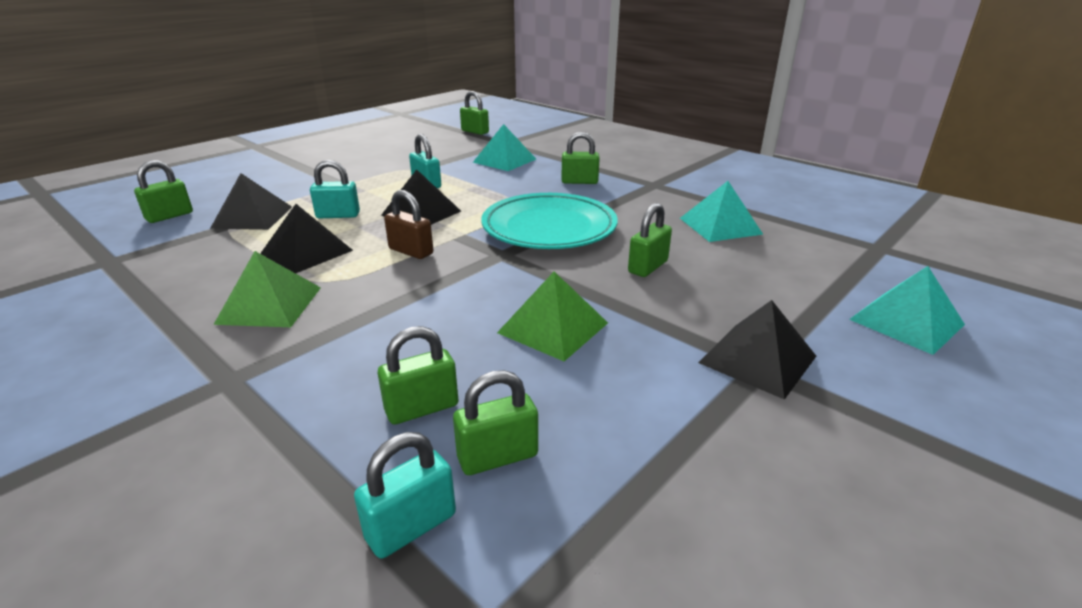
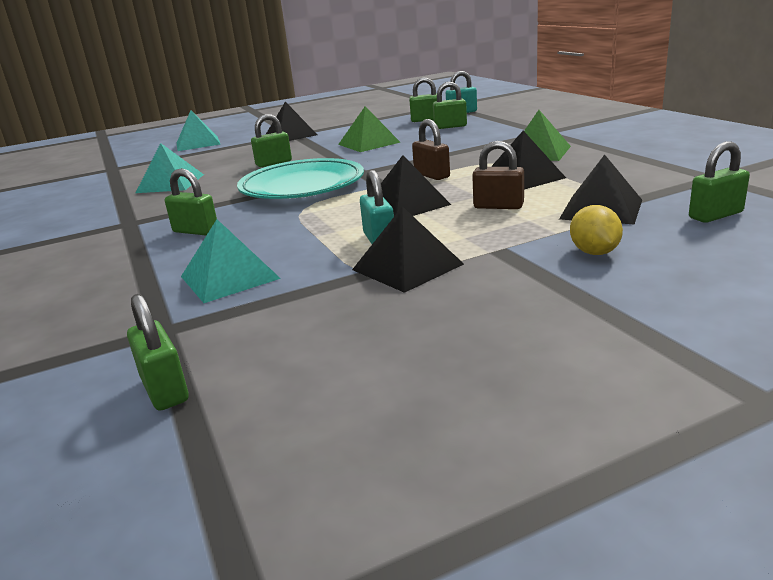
camera: 155 degrees left, 5 degrees down
(281, 186) = (594, 252): none -> yellow lemon
(338, 215) = (498, 206): turquoise padlock -> brown padlock
(399, 172) = (407, 266): none -> black pyramid

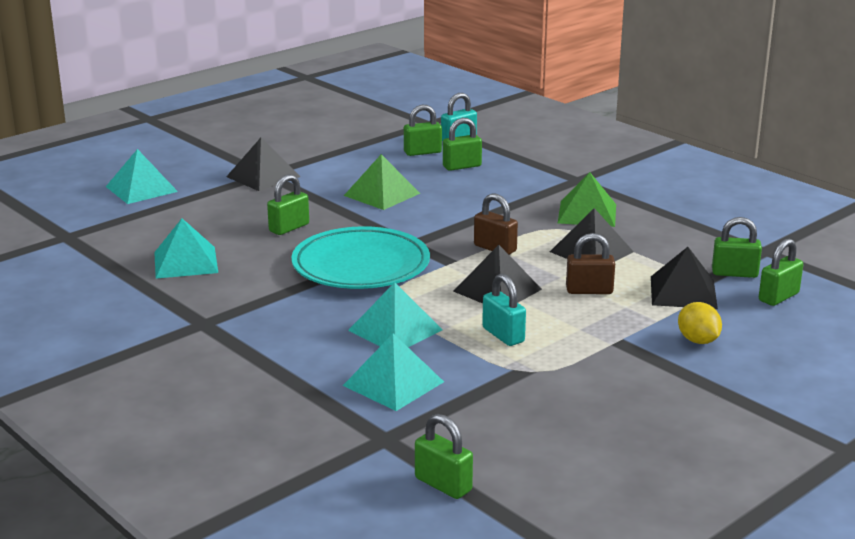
camera: 20 degrees left, 0 degrees up
(196, 231) = (298, 331): green padlock -> green padlock (734, 273)
(280, 232) = (395, 330): none -> turquoise pyramid
(407, 266) = (550, 363): black pyramid -> none

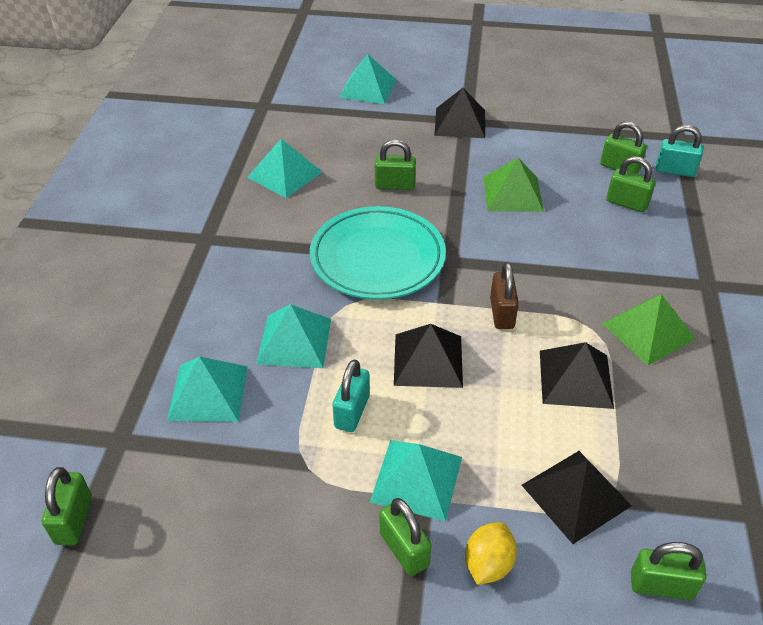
camera: 50 degrees right, 20 degrees up
(589, 290) = (497, 421): brown padlock -> none
(598, 336) = (416, 479): none -> turquoise pyramid
(734, 273) = (668, 515): green padlock -> green padlock (404, 549)

